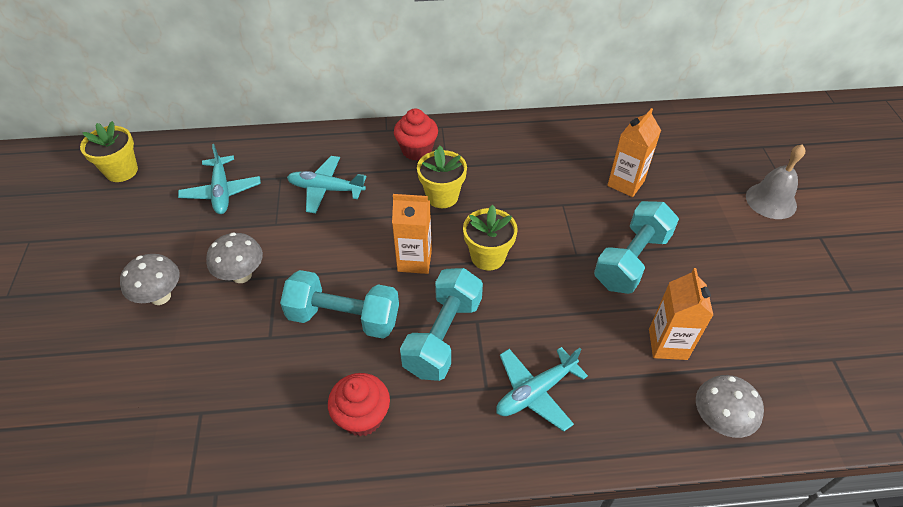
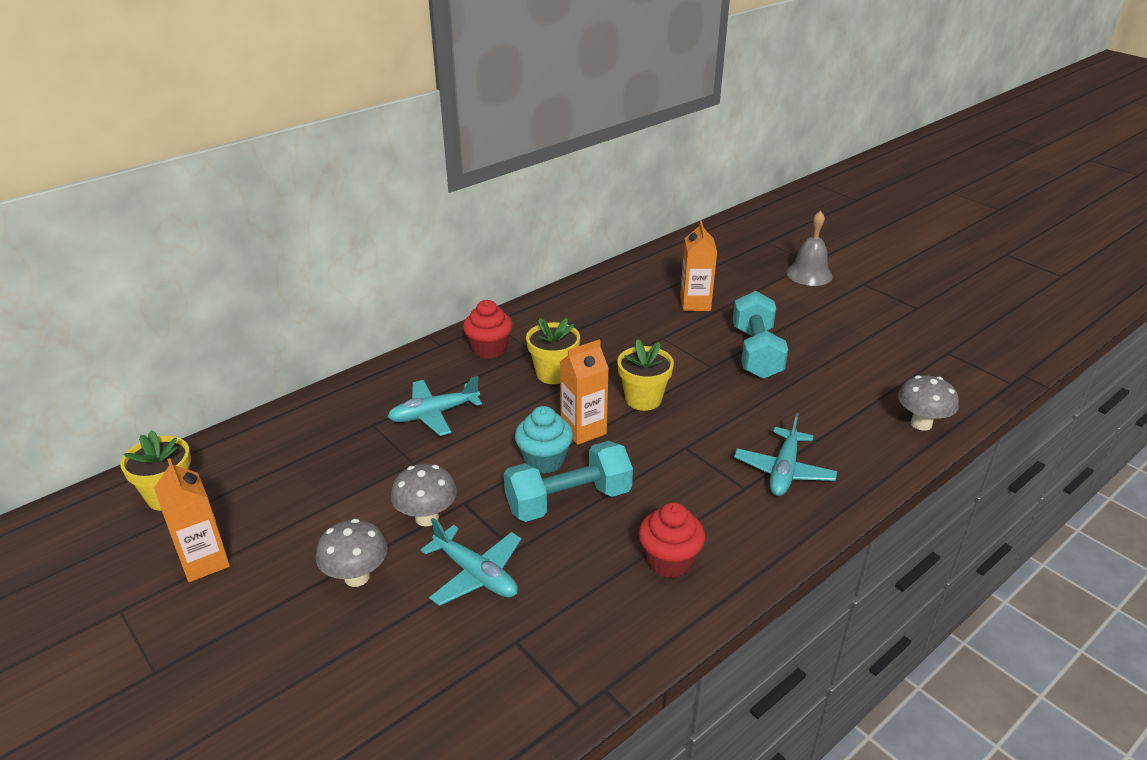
camera: 35 degrees left, 15 degrees down
(222, 191) = (320, 462): turquoise plane -> turquoise plane (476, 574)
(361, 272) = (544, 460): none -> turquoise cupcake
(443, 336) = (670, 471): turquoise dumbbell -> none
(667, 344) = (839, 394): orange carton -> orange carton (204, 561)

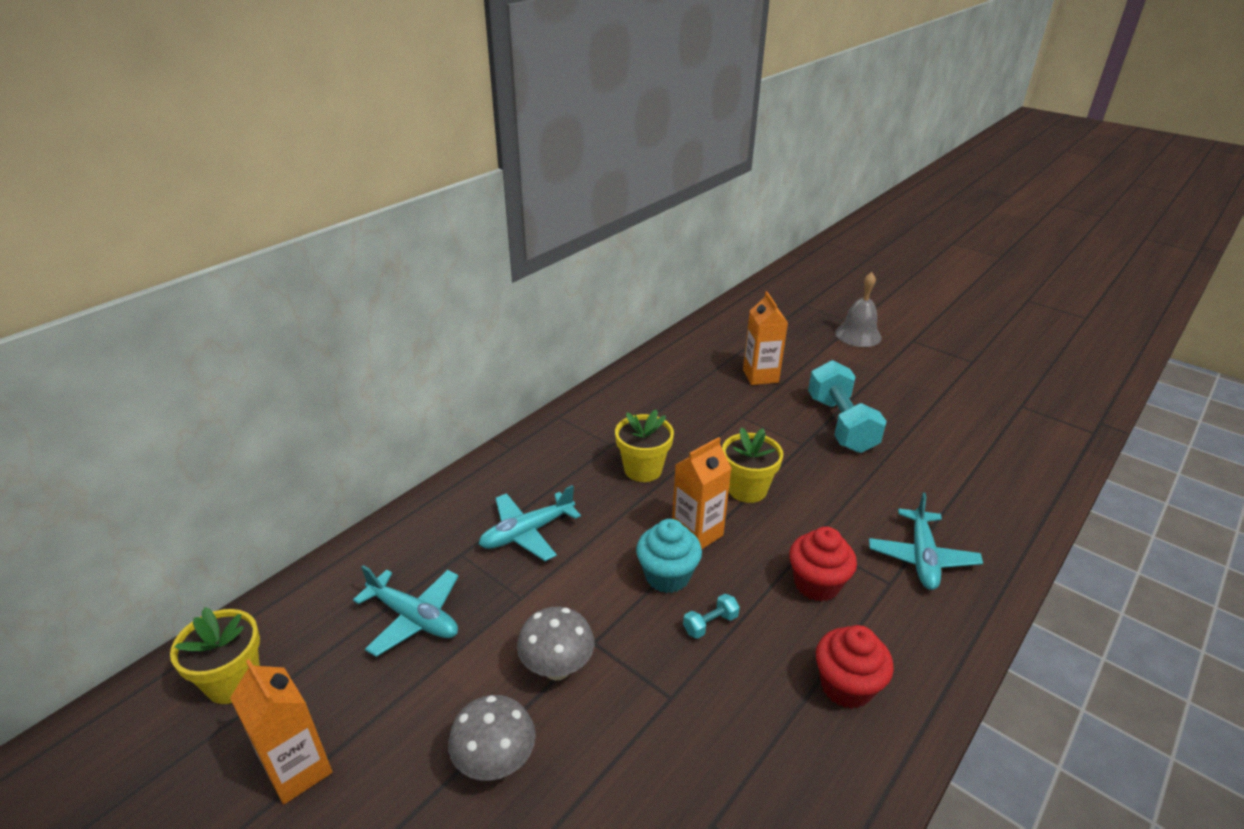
camera: 10 degrees left, 0 degrees up
(476, 574) = (637, 737): turquoise plane -> turquoise plane (414, 618)
(489, 349) = (565, 447): red cupcake -> red cupcake (816, 584)
(568, 501) = (710, 624): turquoise dumbbell -> turquoise dumbbell, size x0.41
(921, 424) = (1031, 486): grey mushroom -> none

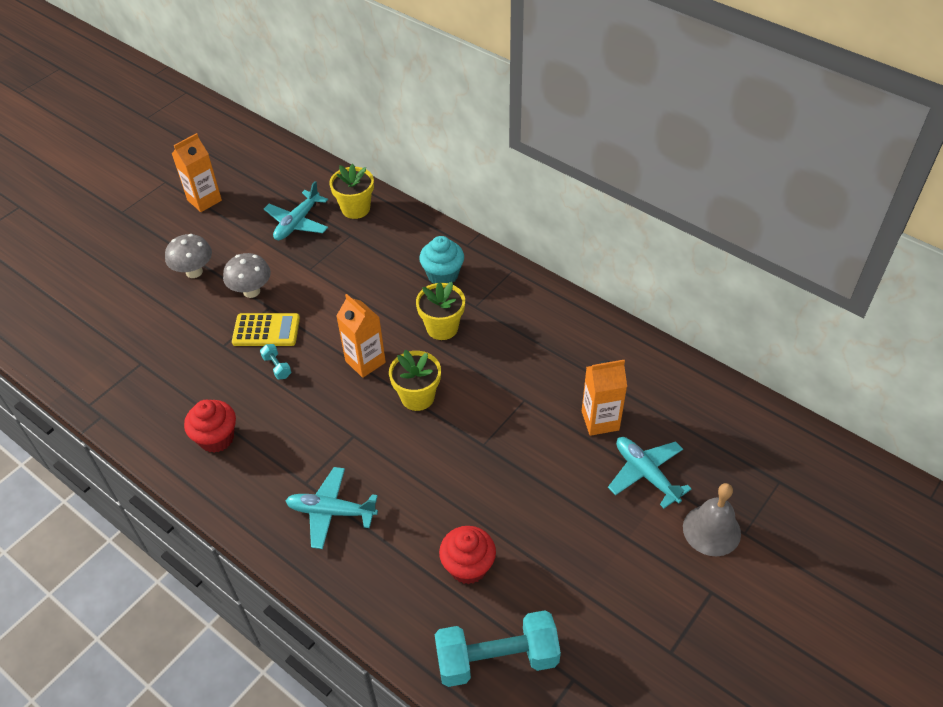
camera: 90 degrees right, 15 degrees up
(233, 681) = (261, 163): yellow flower pot -> yellow flower pot (355, 209)
(527, 533) = (369, 265): turquoise plane -> turquoise plane (646, 474)
(641, 642) = (266, 330): none -> yellow calculator
(667, 576) = (322, 343): turquoise cupcake -> turquoise cupcake (443, 275)
(816, 584) = (307, 433): red cupcake -> red cupcake (468, 566)
(841, 424) = (519, 482): turquoise dumbbell -> turquoise dumbbell (497, 659)

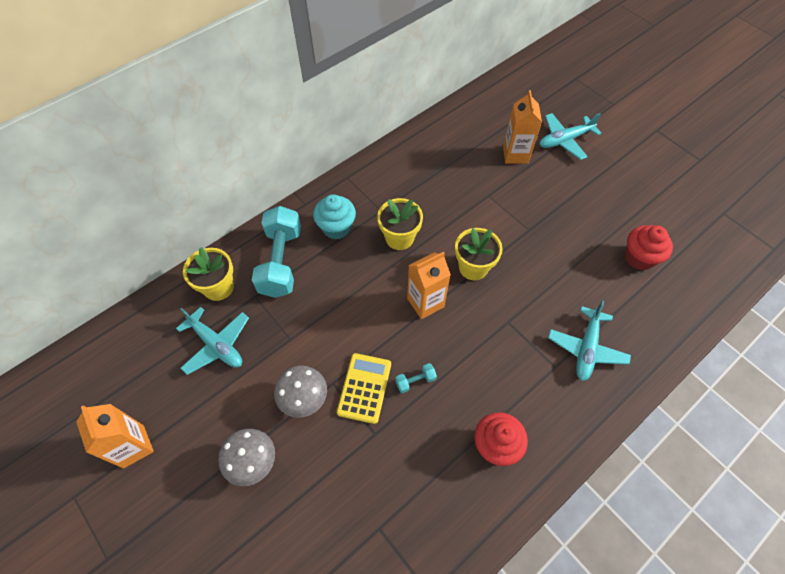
camera: 80 degrees left, 10 degrees up
(497, 659) = (712, 253): turquoise dumbbell -> turquoise dumbbell (281, 262)
(711, 530) = (611, 118): grey bell -> none

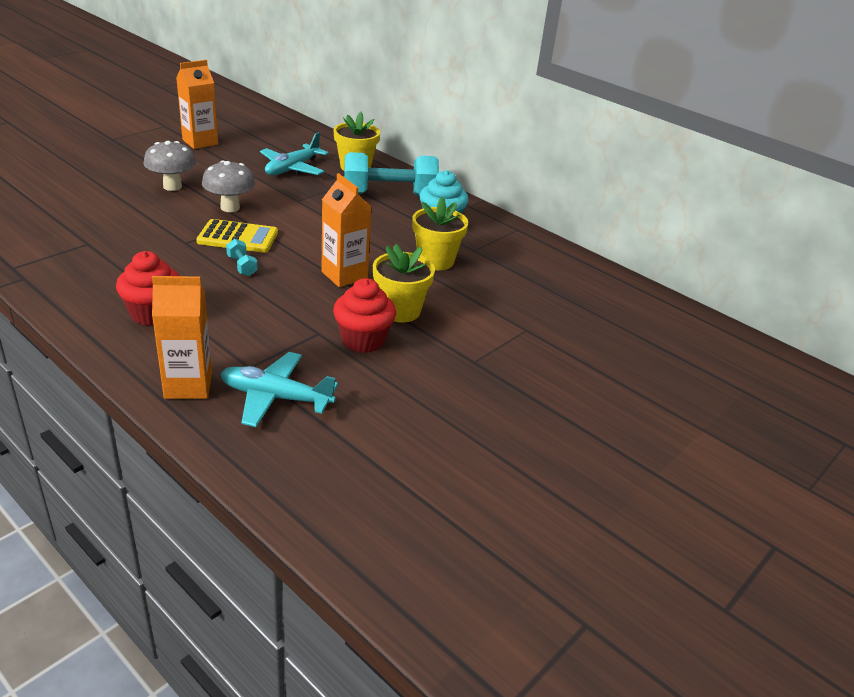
camera: 80 degrees right, 25 degrees down
(515, 154) = (617, 359): orange carton -> orange carton (188, 385)
(565, 140) = (675, 414): turquoise plane -> none
(639, 258) = (445, 475): red cupcake -> red cupcake (363, 340)

